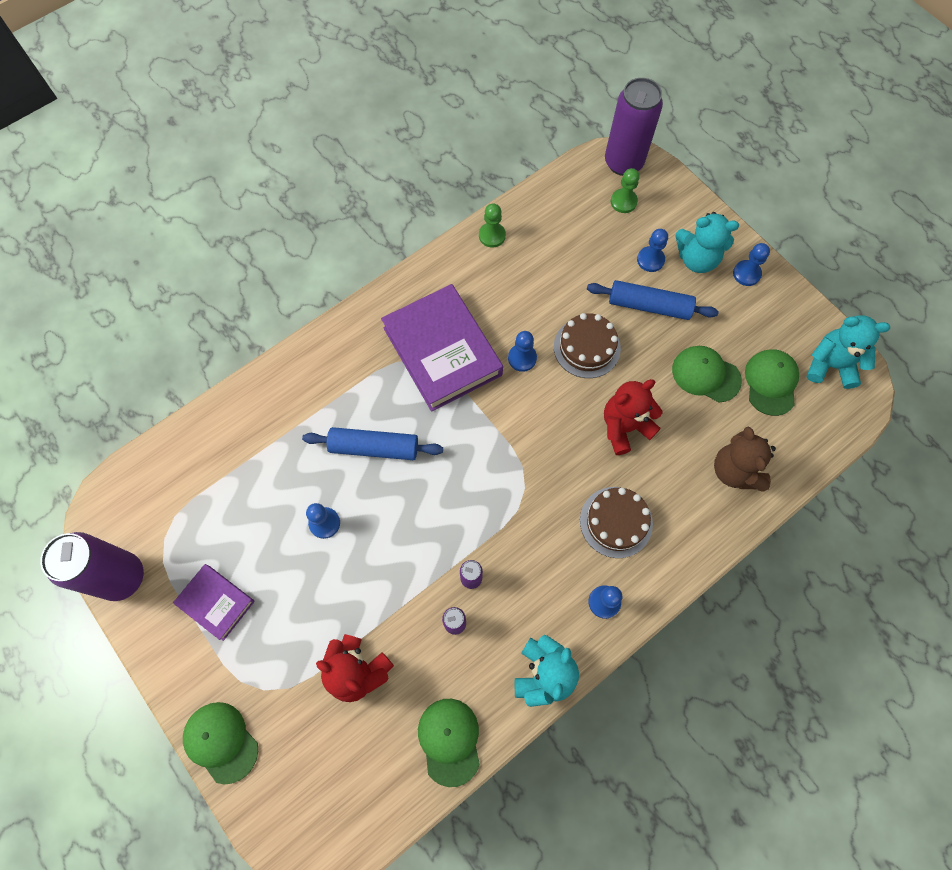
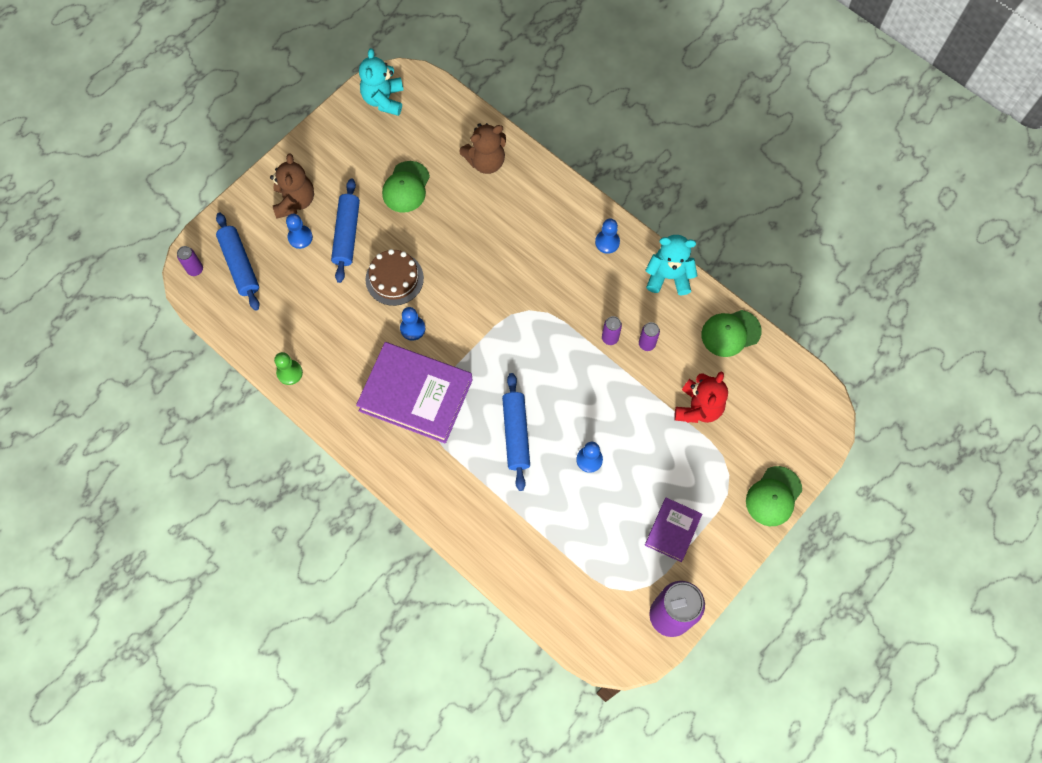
camera: 100 degrees left, 0 degrees up
(442, 351) = (416, 395): purple book -> purple book turned 60 degrees clockwise
(616, 522) = (543, 240): brown cake -> none
(623, 162) = (195, 269): purple can -> purple can, size x0.44
(623, 202) = (240, 265): green pawn -> blue rolling pin
(624, 427) = (463, 242): red teddy bear -> none
(697, 259) = (295, 201): turquoise teddy bear -> brown teddy bear
(746, 274) = (305, 162): blue pawn -> none
(771, 382) = (405, 140): green cap -> none

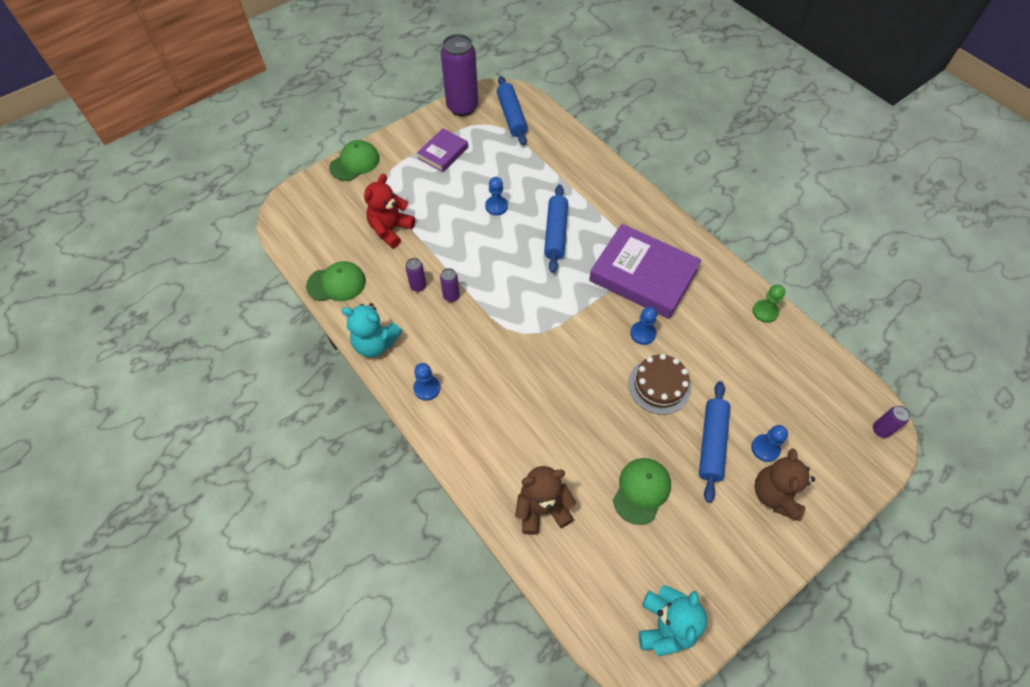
camera: 170 degrees left, 10 degrees down
(240, 265) = (830, 427): blue rolling pin -> blue rolling pin (511, 116)

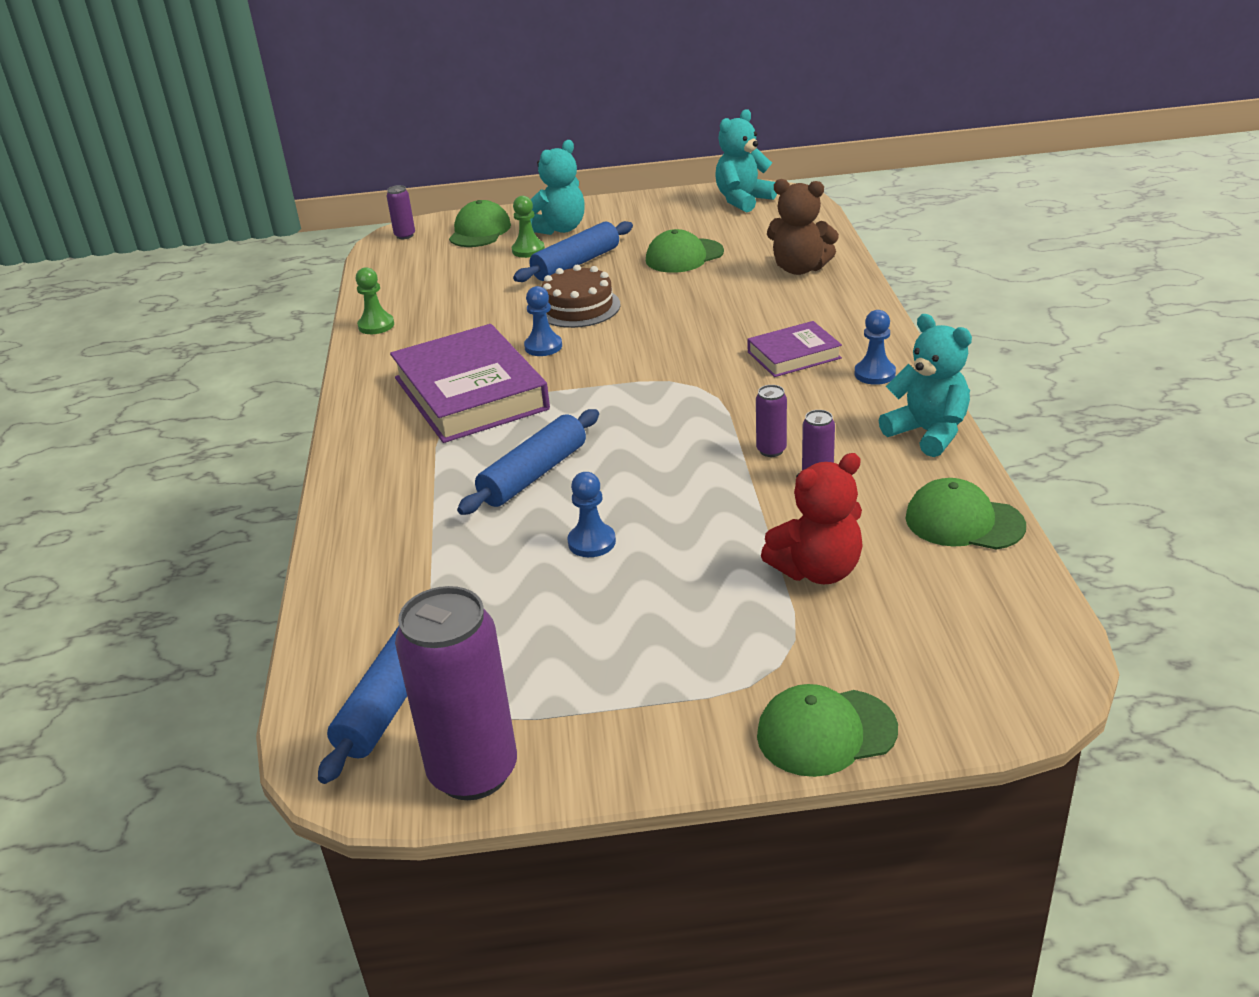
camera: 145 degrees left, 25 degrees down
(443, 153) = (609, 677): purple book -> purple book (794, 355)
(765, 448) = (528, 250): blue pawn -> green pawn
(775, 495) = (559, 229): brown teddy bear -> turquoise teddy bear
(832, 463) = (480, 231): none -> green cap

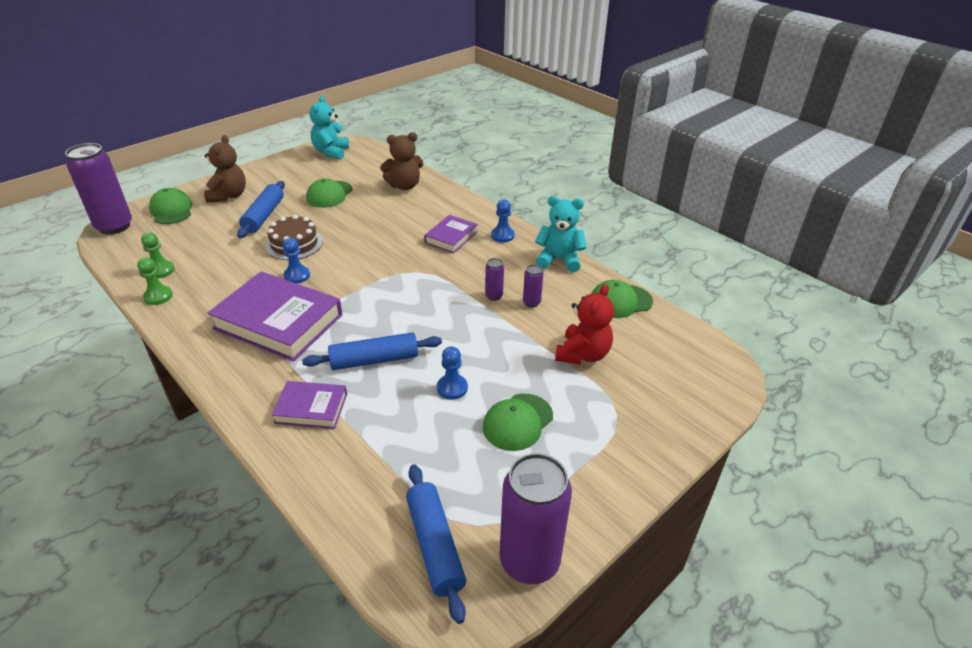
camera: 40 degrees left, 5 degrees up
(405, 235) = (114, 226): purple can -> purple can, size x2.27
(411, 501) = (311, 408): none -> purple book
(528, 250) = (221, 215): green pawn -> green pawn (161, 270)
(533, 474) = (374, 360): blue rolling pin -> blue rolling pin turned 75 degrees clockwise
(559, 229) = (228, 196): turquoise teddy bear -> brown teddy bear
(825, 732) = (672, 440): green cap -> green cap (517, 422)

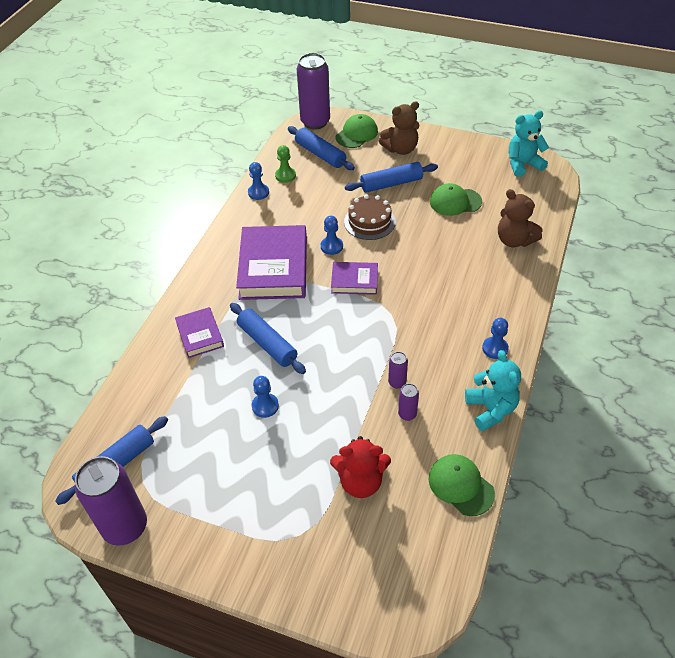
camera: 65 degrees right, 10 degrees up
(158, 296) = (258, 192): green pawn -> blue pawn
(165, 239) = (320, 154): none -> blue rolling pin
(451, 237) = (460, 313): purple book -> purple book (354, 281)
(517, 422) = (252, 465): green cap -> none

